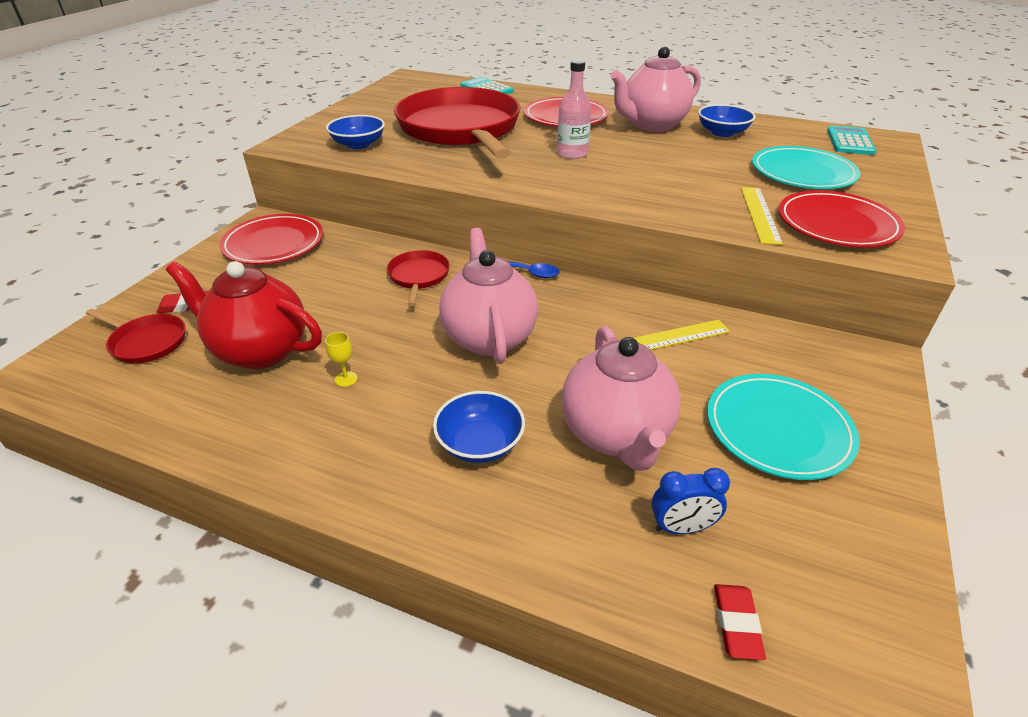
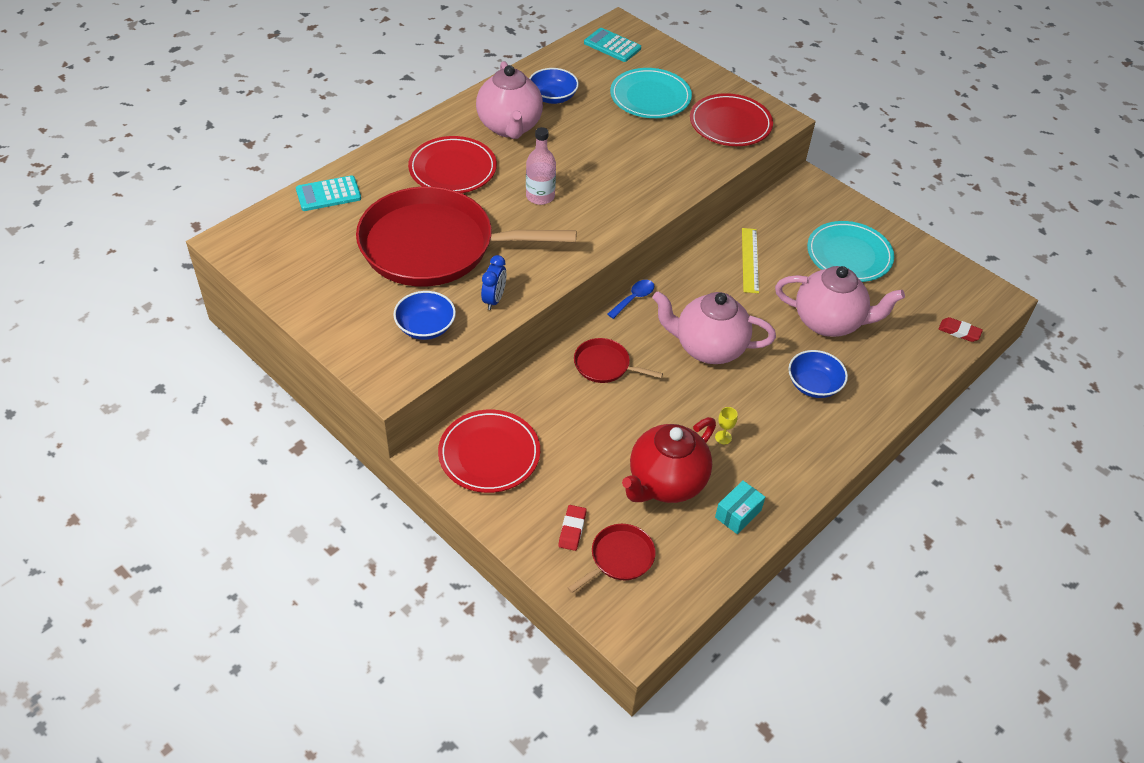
camera: 70 degrees left, 10 degrees up
(220, 417) = (738, 514): none -> turquoise box
(681, 527) = (902, 325): blue clock -> blue clock (494, 300)
(760, 214) = (700, 149): yellow ruler -> none

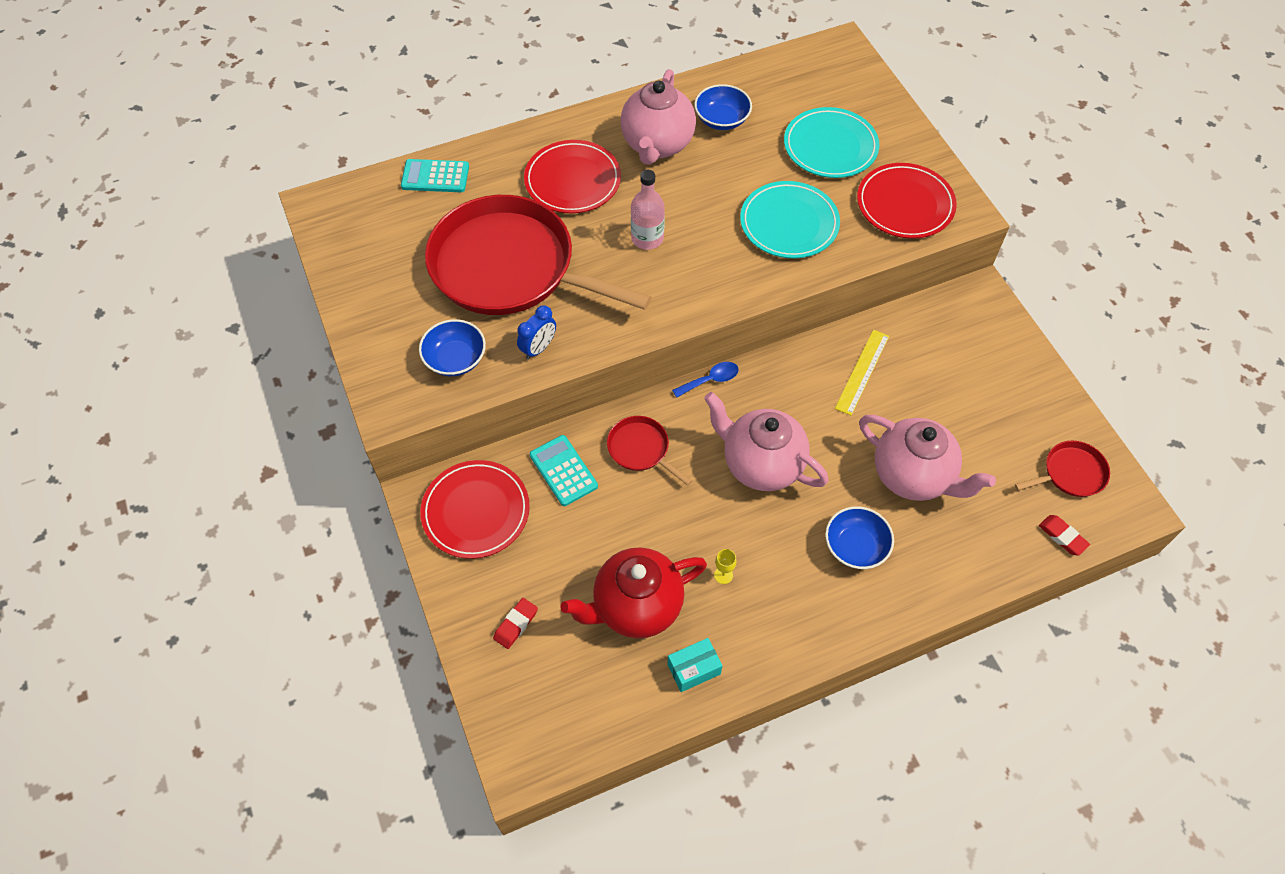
camera: 25 degrees right, 10 degrees up
(612, 46) = (820, 70): turquoise calculator -> turquoise calculator (563, 470)
(619, 558) = (547, 673): red pan -> red pan (1071, 473)
(849, 255) = (981, 399): turquoise plate -> turquoise plate (789, 223)

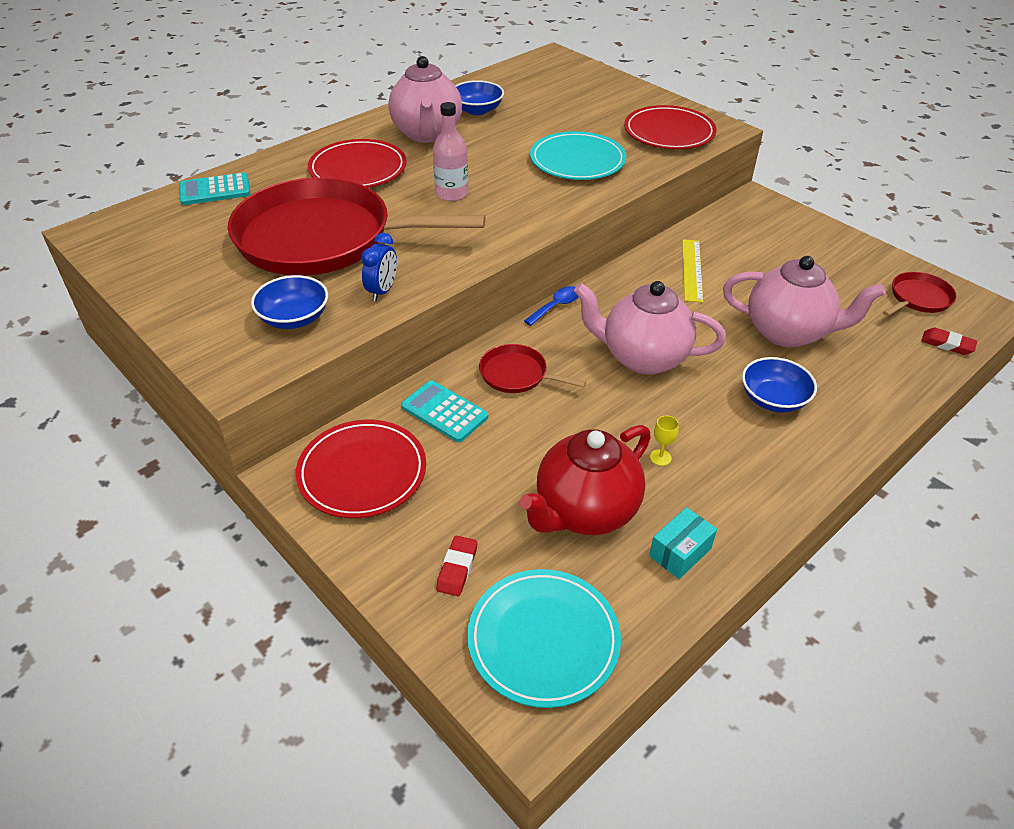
camera: 20 degrees left, 15 degrees down
(830, 146) = (582, 110): turquoise plate -> turquoise plate (543, 639)

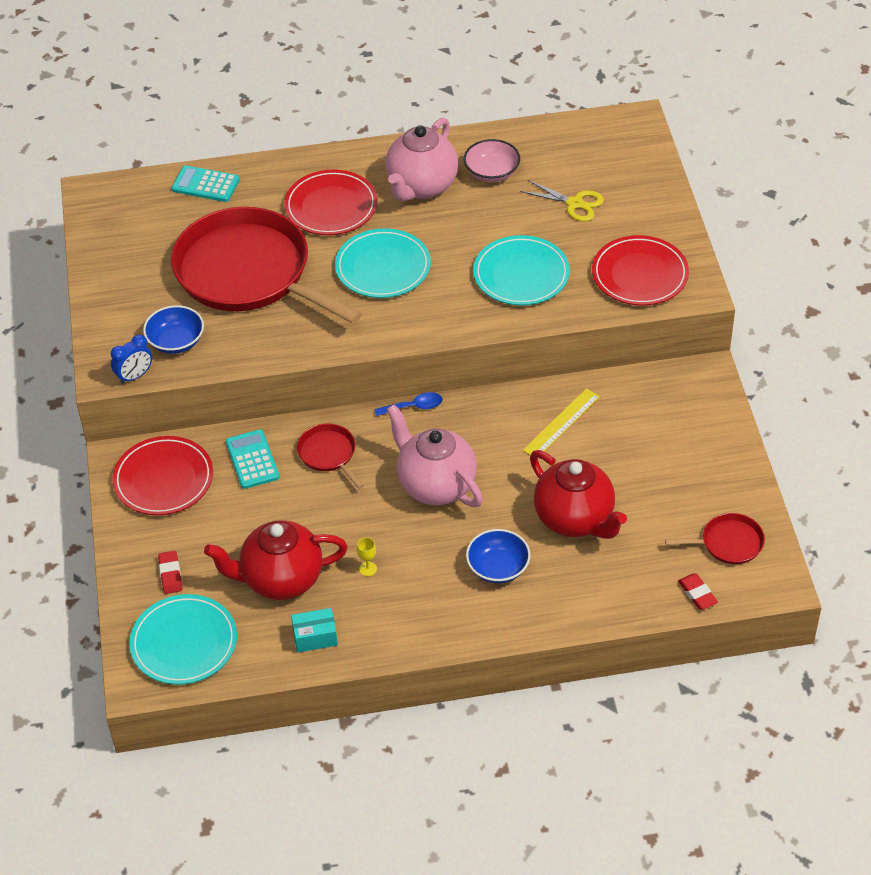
camera: 35 degrees right, 5 degrees up
(382, 291) = (252, 344): blue clock -> blue clock (135, 376)
(451, 193) = (383, 267): pink bottle -> turquoise plate
(457, 568) = (170, 574): red eraser -> red eraser turned 60 degrees counterclockwise
(477, 110) = (492, 172): blue bowl -> pink bowl
(566, 108) = (575, 203): none -> yellow scissors
(787, 332) = (575, 519): pink teapot -> red teapot

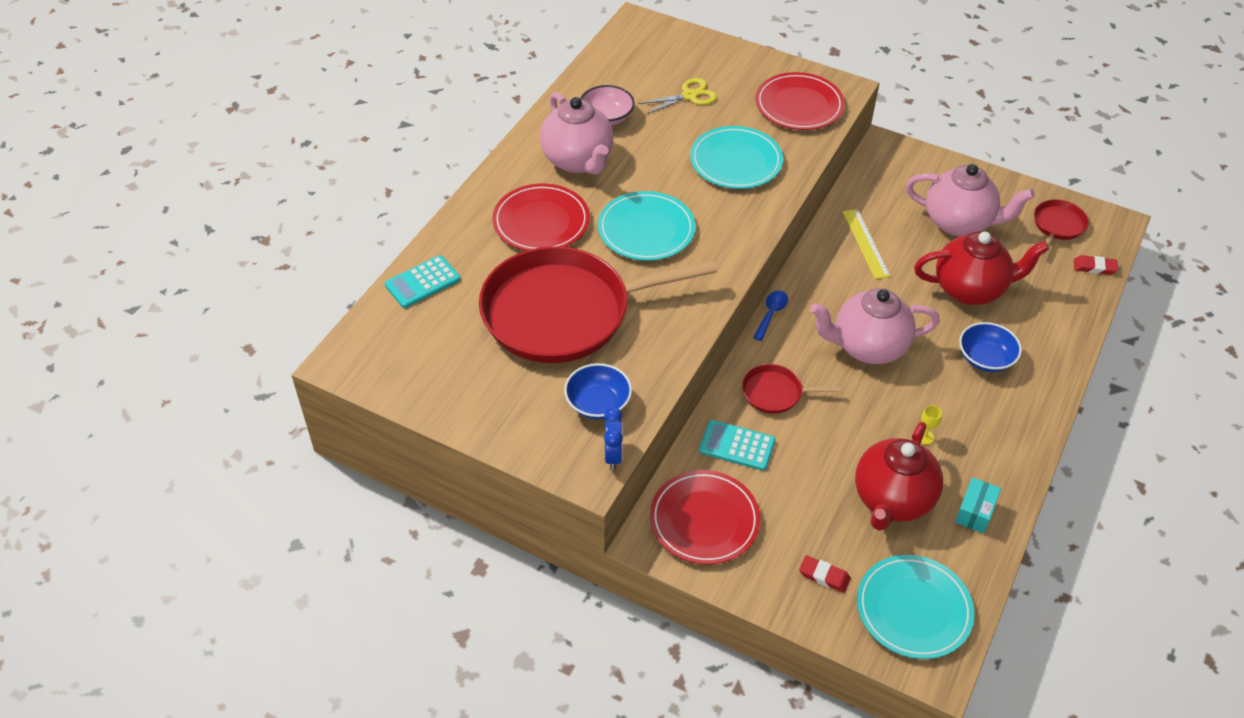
camera: 55 degrees left, 0 degrees up
(656, 472) = (959, 223): none -> pink teapot

